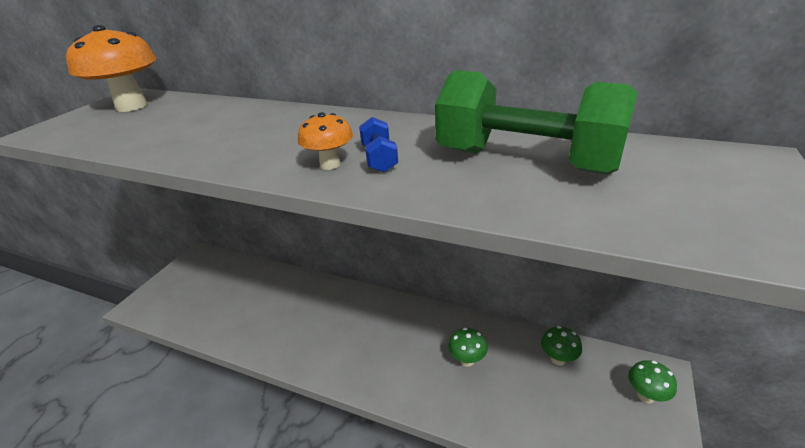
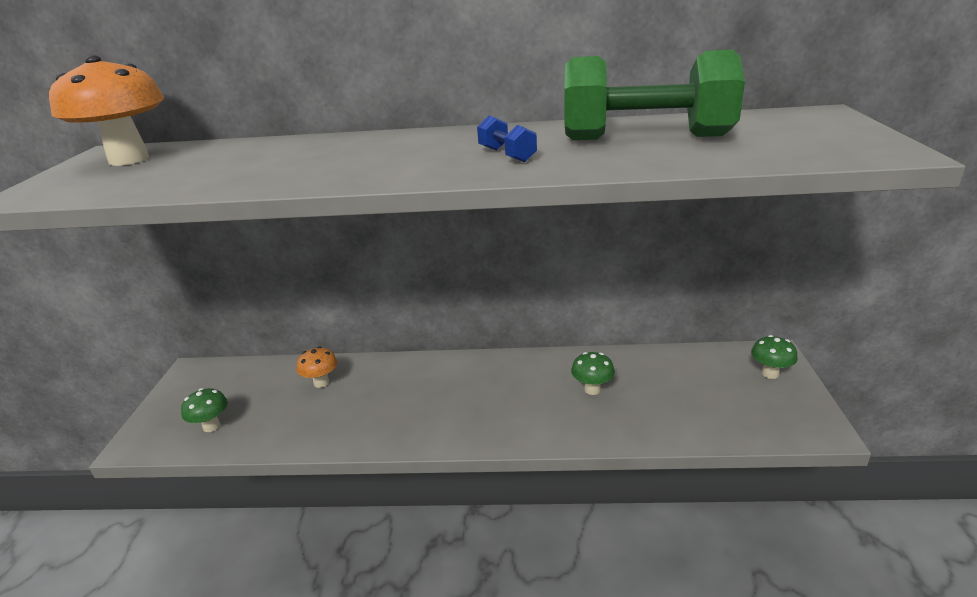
camera: 20 degrees left, 5 degrees down
(330, 164) = (461, 165): orange mushroom -> orange mushroom (321, 383)
(558, 359) = (679, 366): green mushroom -> green mushroom (211, 426)

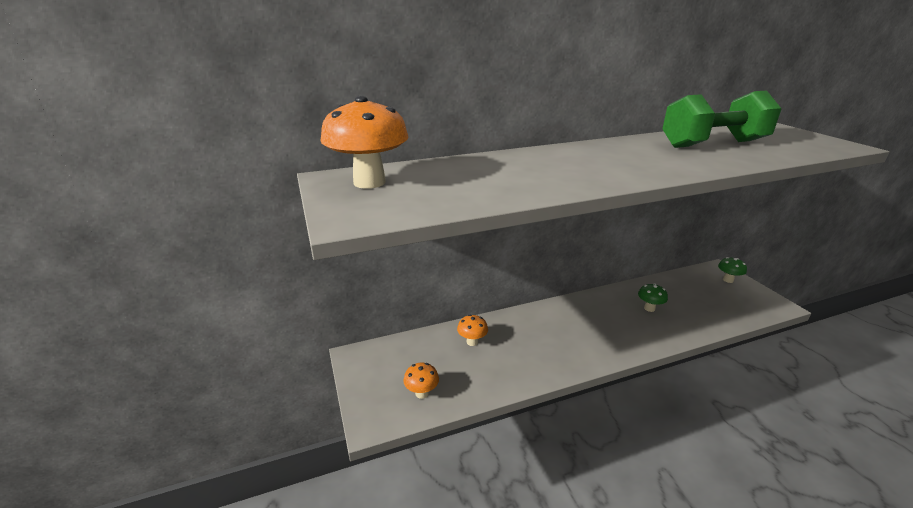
camera: 25 degrees left, 0 degrees up
(211, 426) = (422, 393): green mushroom -> orange mushroom
(507, 155) = (659, 160): blue dumbbell -> none

